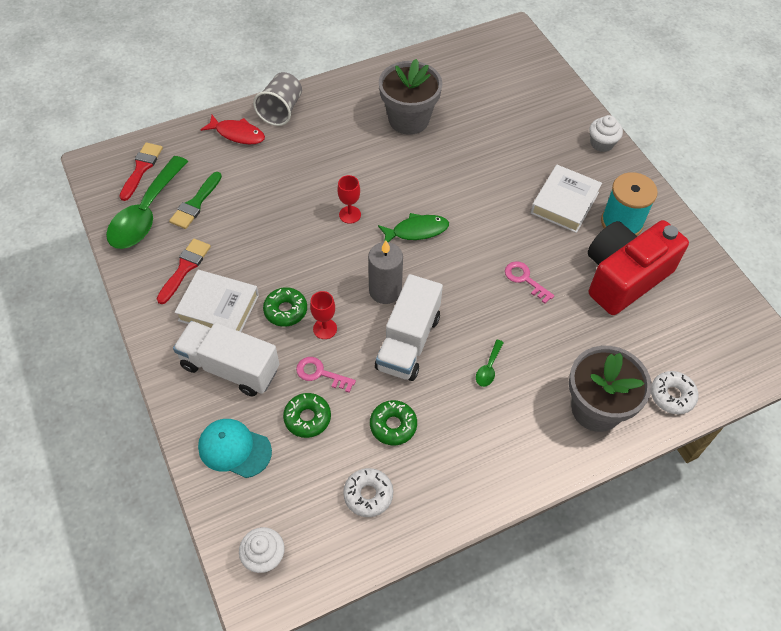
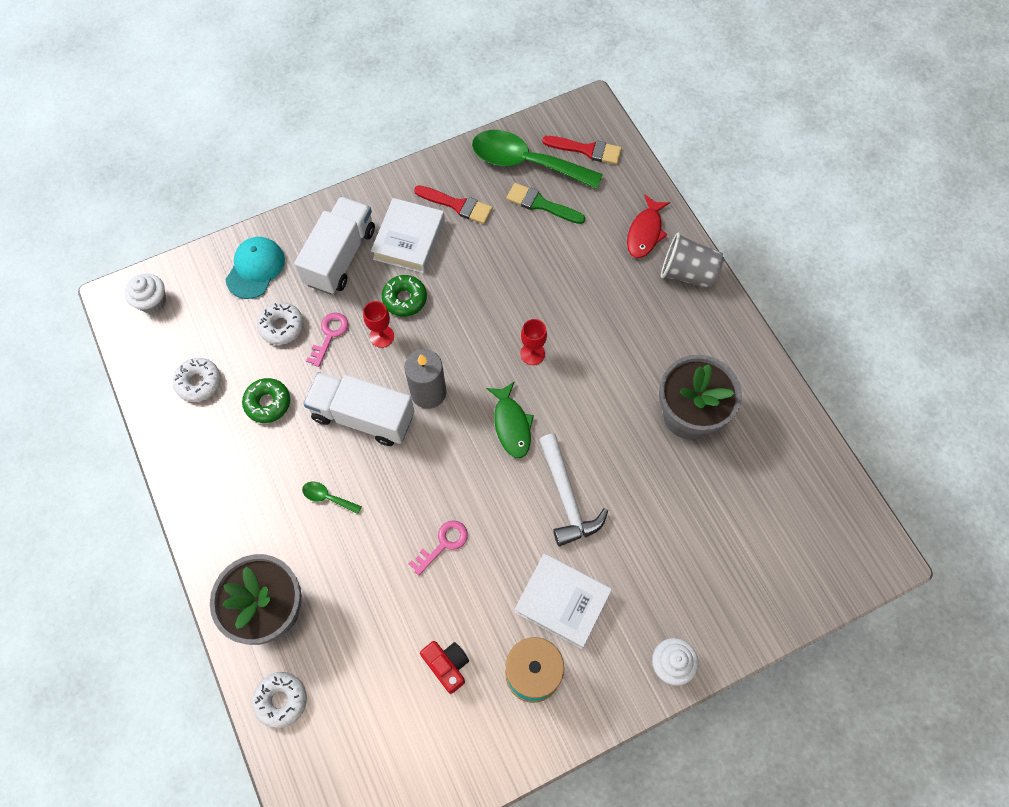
camera: 90 degrees right, 10 degrees up
(307, 418) = (282, 326): green donut -> white donut
(479, 196) = (567, 497): none -> white hammer
(624, 277) = (447, 665): red camera -> red camera, size x0.43

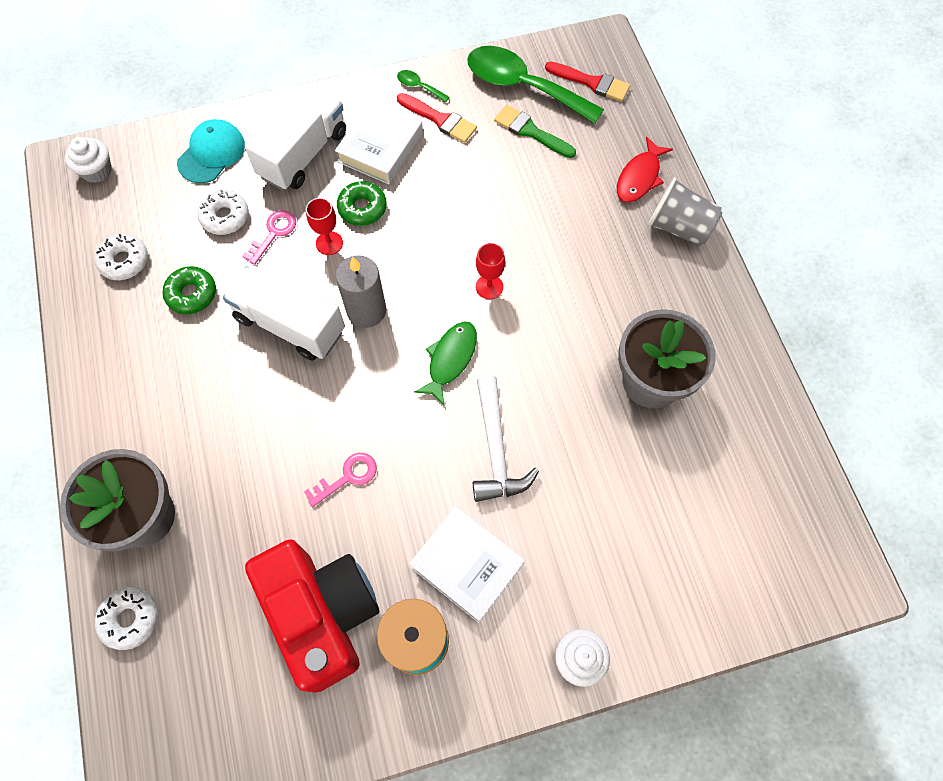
camera: 10 degrees right, 0 degrees up
(327, 497) = (232, 405): green spoon -> green spoon (419, 87)
(447, 665) = (322, 613): red camera -> red camera, size x2.33
(511, 425) = (450, 359): green fish -> green fish turned 150 degrees counterclockwise

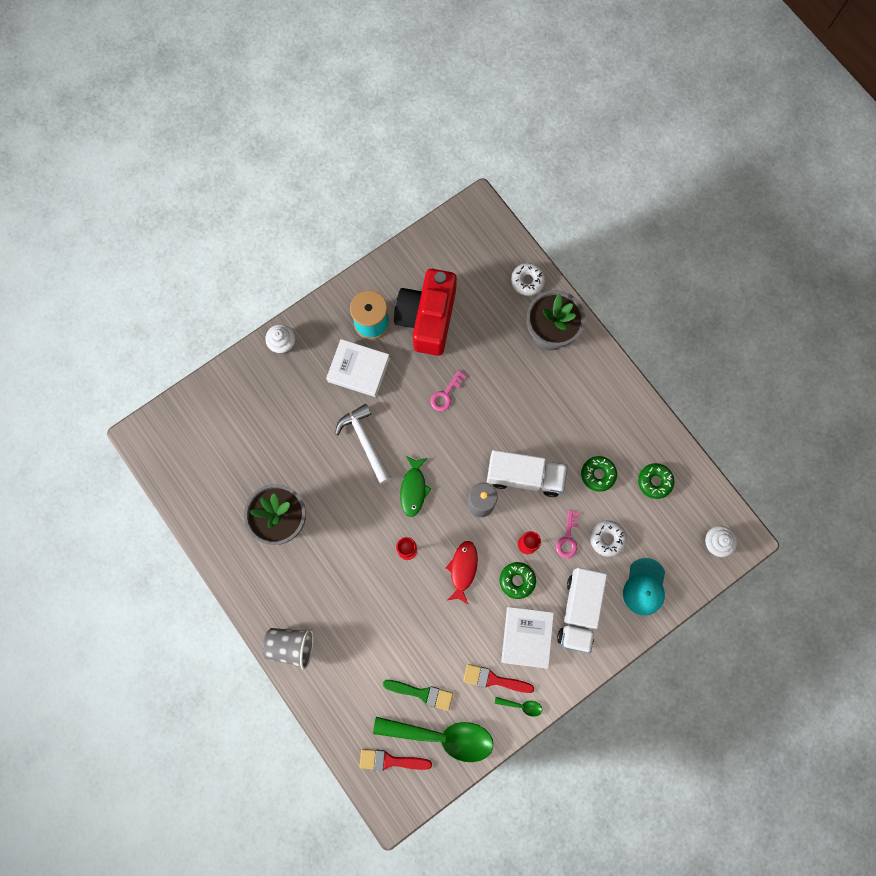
camera: 160 degrees right, 10 degrees up
(124, 261) = (654, 481): white donut -> green donut
(322, 613) = (427, 318): red camera -> red camera turned 60 degrees clockwise
(639, 177) = (330, 680): red fish -> red fish (463, 569)

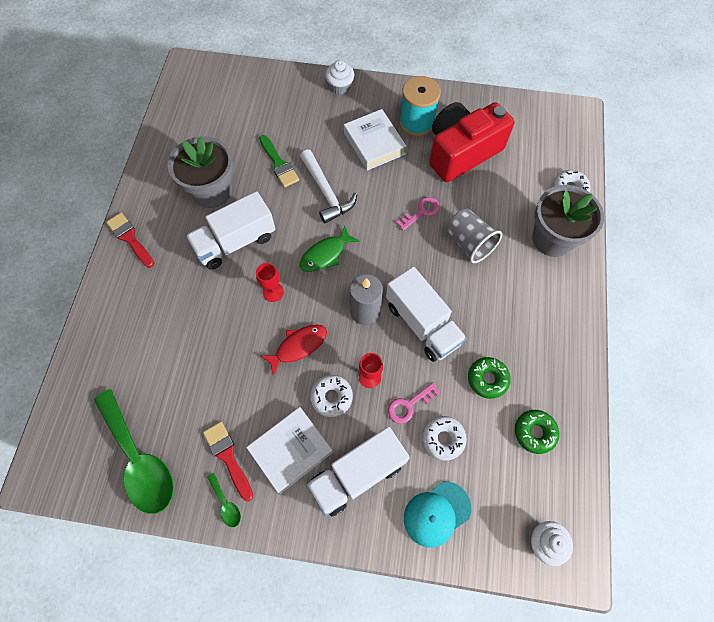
camera: 45 degrees right, 10 degrees down
(291, 646) = (118, 278): grey cup -> grey cup (469, 243)
(342, 540) = (235, 242): none -> white truck
(365, 441) = (326, 192): white hammer -> white hammer turned 135 degrees clockwise
(390, 760) = (82, 435): red brush -> red brush (130, 238)
(422, 693) = (163, 409): green brush -> green brush (279, 164)
(446, 394) = (421, 212): pink key -> pink key turned 150 degrees clockwise
(517, 580) = (331, 397): green donut -> white donut

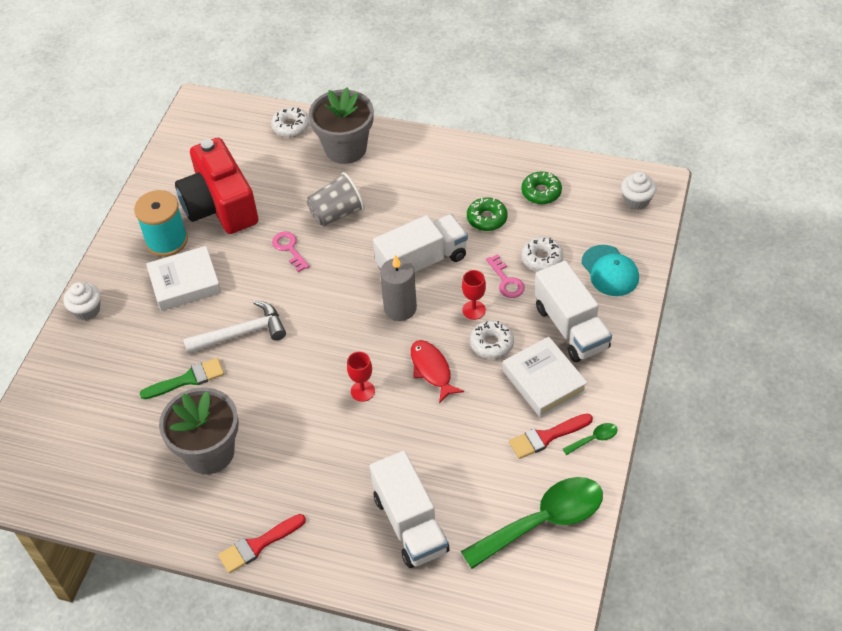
camera: 80 degrees left, 15 degrees down
(235, 242) = (289, 427): white truck -> white truck (410, 523)
(325, 254) = (324, 339): green fish -> none

